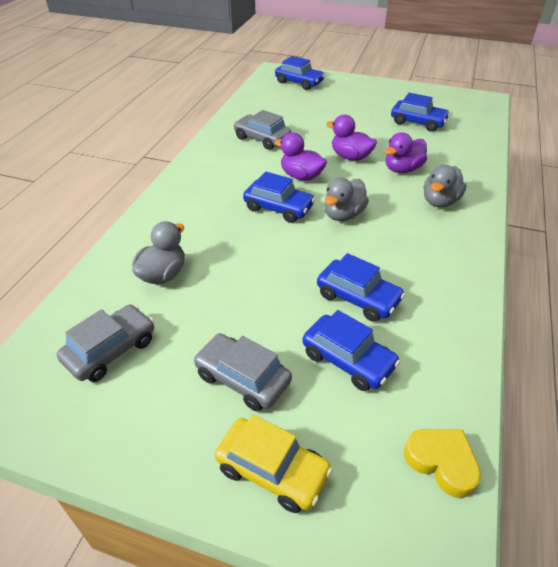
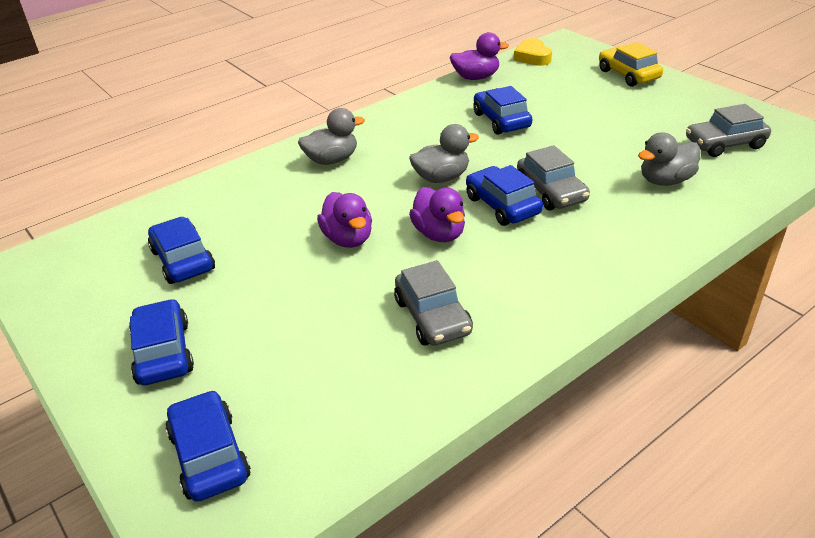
camera: 145 degrees left, 5 degrees down
(242, 378) = (625, 107): grey car -> grey car (551, 191)
(348, 360) = (544, 96): blue car -> blue car (163, 352)
(402, 169) = (313, 202): purple duck -> purple duck (476, 77)

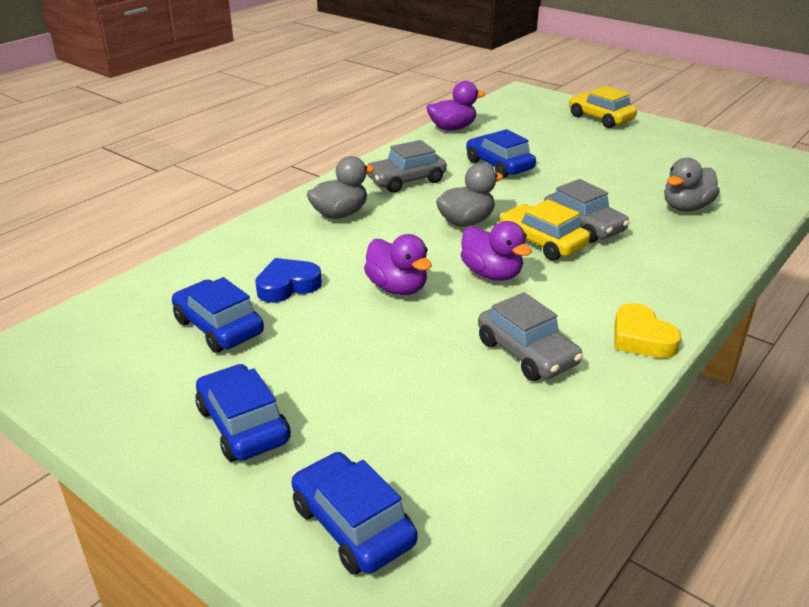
camera: 15 degrees left, 5 degrees down
(255, 227) = (287, 286): none -> blue heart
(502, 205) = (542, 242): blue car -> yellow car
(532, 57) = (499, 107): yellow heart -> yellow heart (641, 338)
(724, 144) = (722, 172): grey car -> grey car (406, 180)

